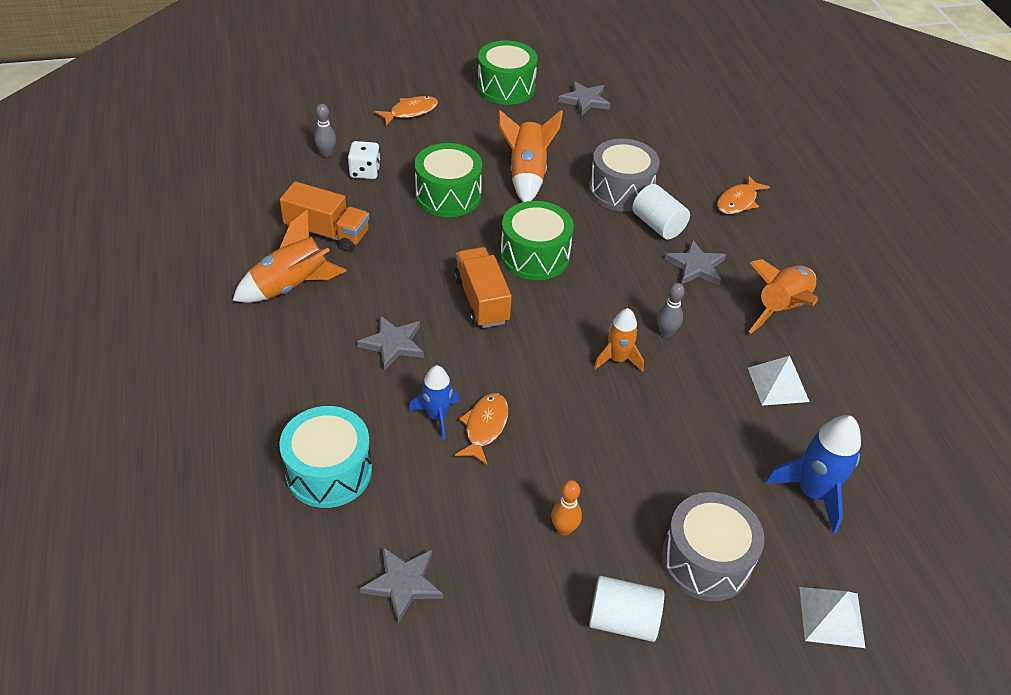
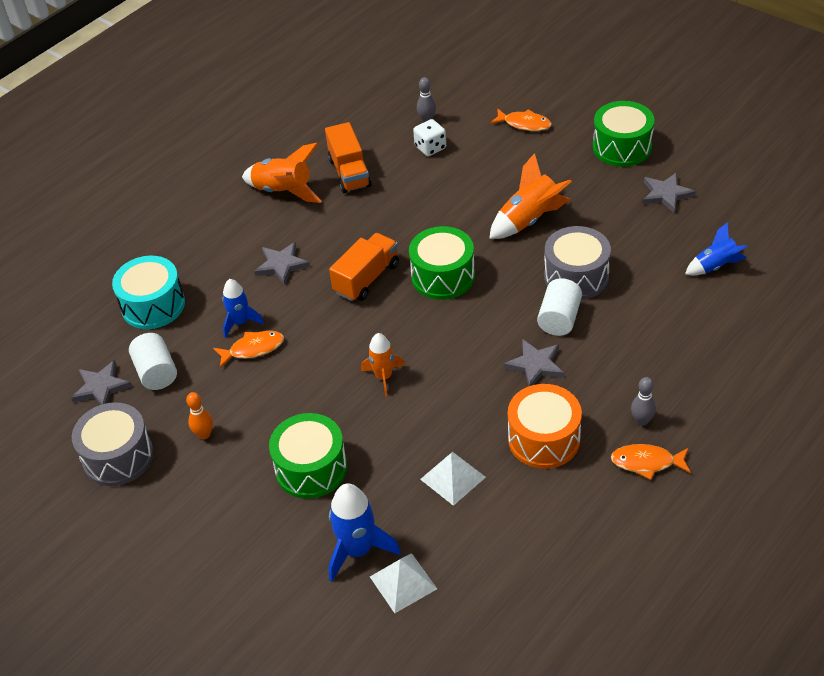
camera: 60 degrees right, 0 degrees up
(448, 195) = (455, 198): green drum -> green drum (311, 468)
(623, 620) = (157, 502): white cylinder -> white cylinder (156, 372)
(666, 332) = (440, 387): grey bowling pin -> grey bowling pin (642, 421)
(686, 125) = (715, 266): none -> blue rocket
(706, 560) = (242, 519): grey drum -> grey drum (118, 457)
(738, 201) = (651, 348): orange fish -> orange fish (646, 462)
(781, 308) = (544, 439): orange rocket -> orange drum
(831, 616) = (251, 612): white pyramid -> white pyramid (403, 582)

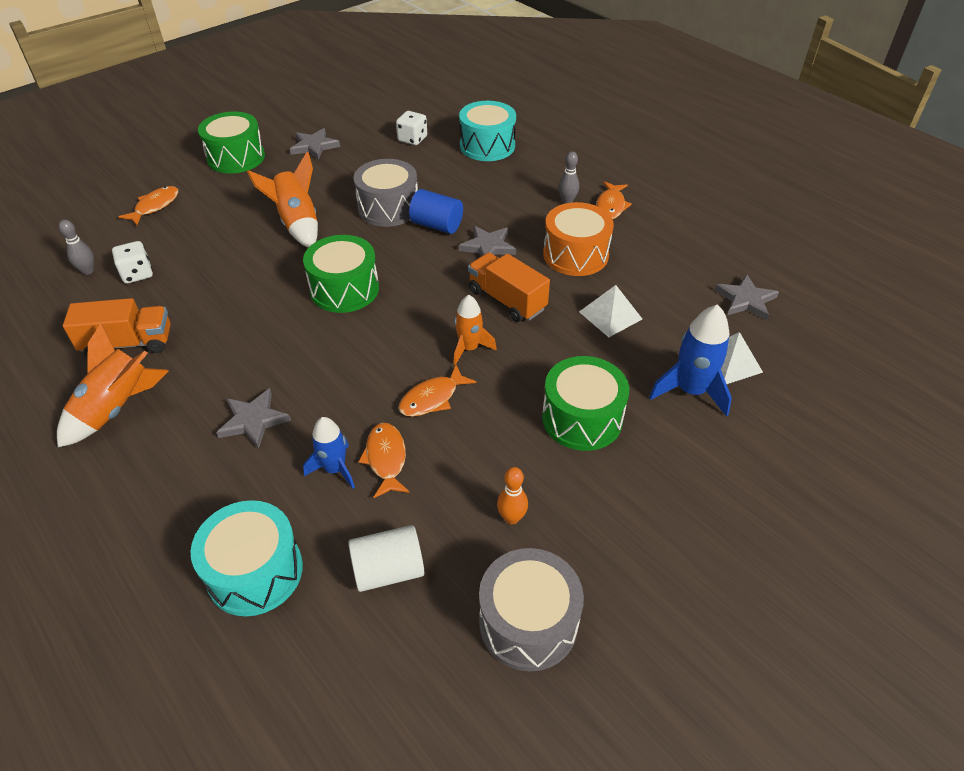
camera: 85 degrees left, 0 degrees up
(101, 387) = (392, 646): grey star -> grey star (745, 300)
(319, 363) = (432, 398): none -> orange fish
(367, 278) = (317, 346): orange truck -> orange truck (507, 300)
(559, 319) = (436, 225): white cylinder -> blue cylinder
(715, 266) = (412, 139): blue rocket -> white dice
(730, 332) = (487, 146): none -> turquoise drum

